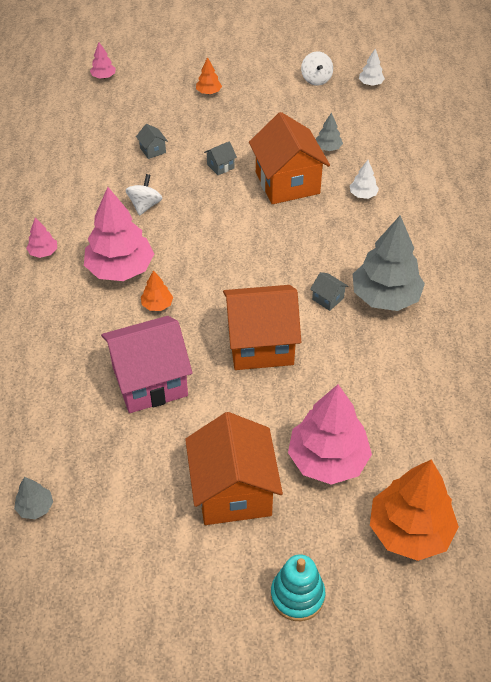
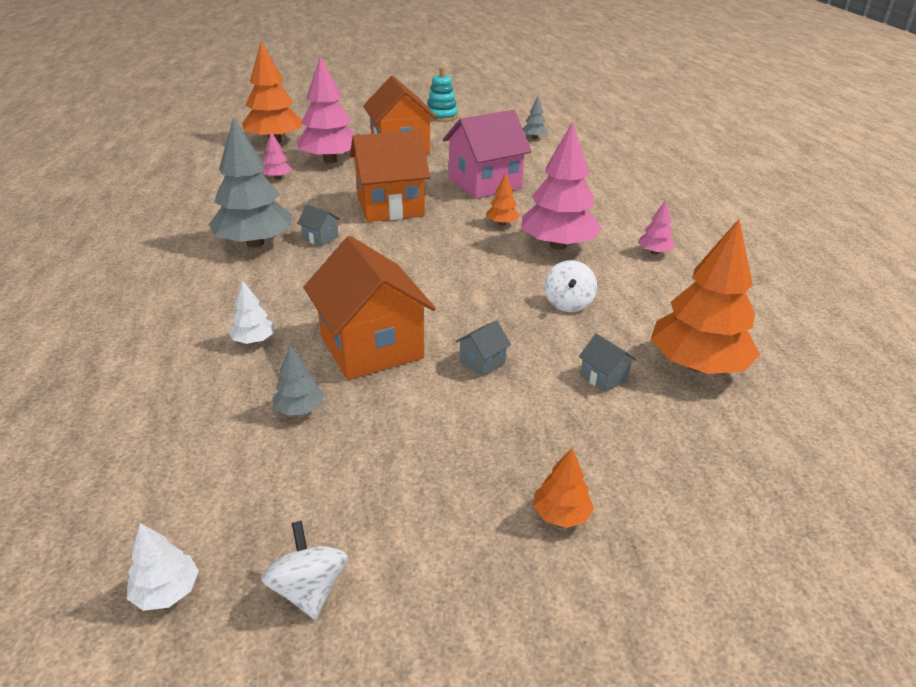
camera: 170 degrees right, 15 degrees down
(92, 153) = (697, 365): none -> orange tree
(103, 77) = (818, 532): pink tree -> pink tree (277, 178)
(297, 595) = (353, 123): turquoise stacking toy -> turquoise stacking toy (441, 116)

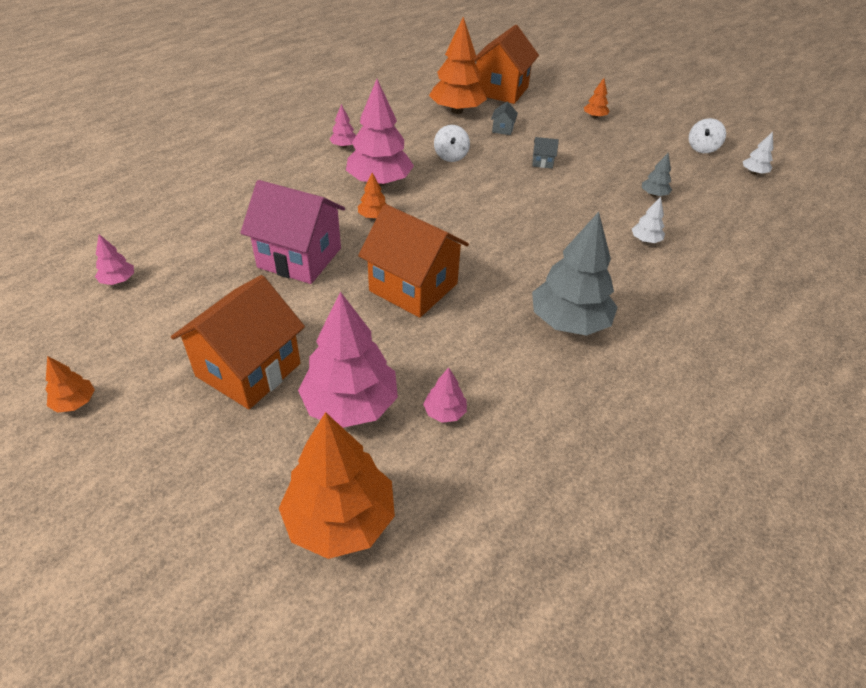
camera: 130 degrees left, 10 degrees up
(320, 238) = (513, 291): grey house -> none
(371, 347) = (585, 198): orange house -> orange house (501, 90)
(441, 116) = (75, 403): turquoise stacking toy -> orange tree
(534, 138) = (118, 280): grey tree -> pink tree
(568, 303) = (451, 156): white spinning top -> white spinning top turned 120 degrees clockwise

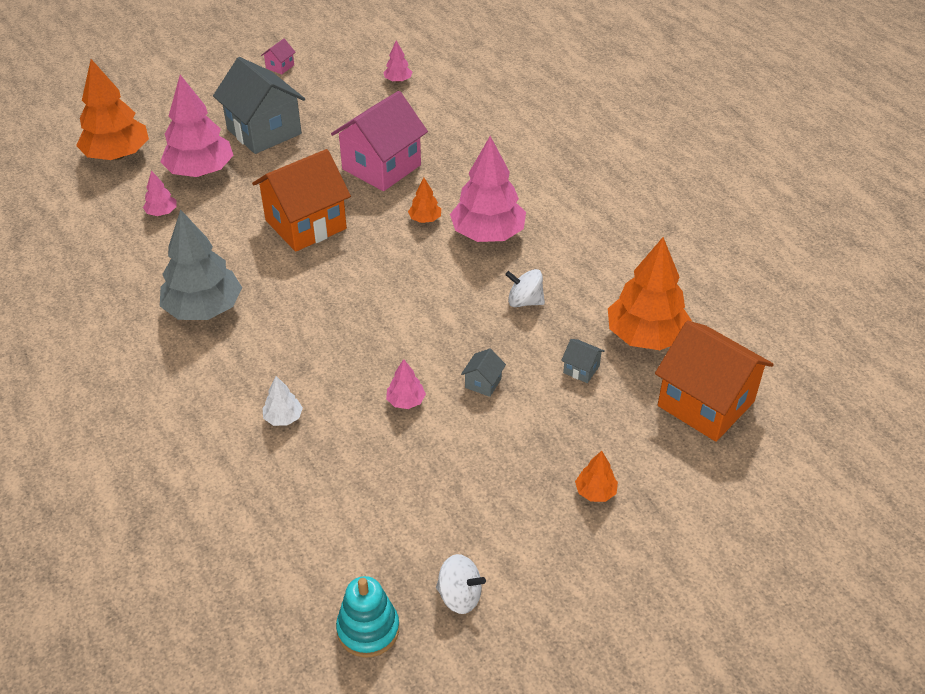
camera: 110 degrees right, 0 degrees up
(75, 403) = (280, 67): orange tree -> pink house
(248, 370) = (264, 131): orange house -> grey house
(344, 146) = (574, 220): pink tree -> pink tree (406, 401)
(654, 194) = (366, 469): grey tree -> none
(702, 148) = (459, 596): white spinning top -> white spinning top turned 150 degrees clockwise
(754, 173) = (368, 629): white tree -> turquoise stacking toy

